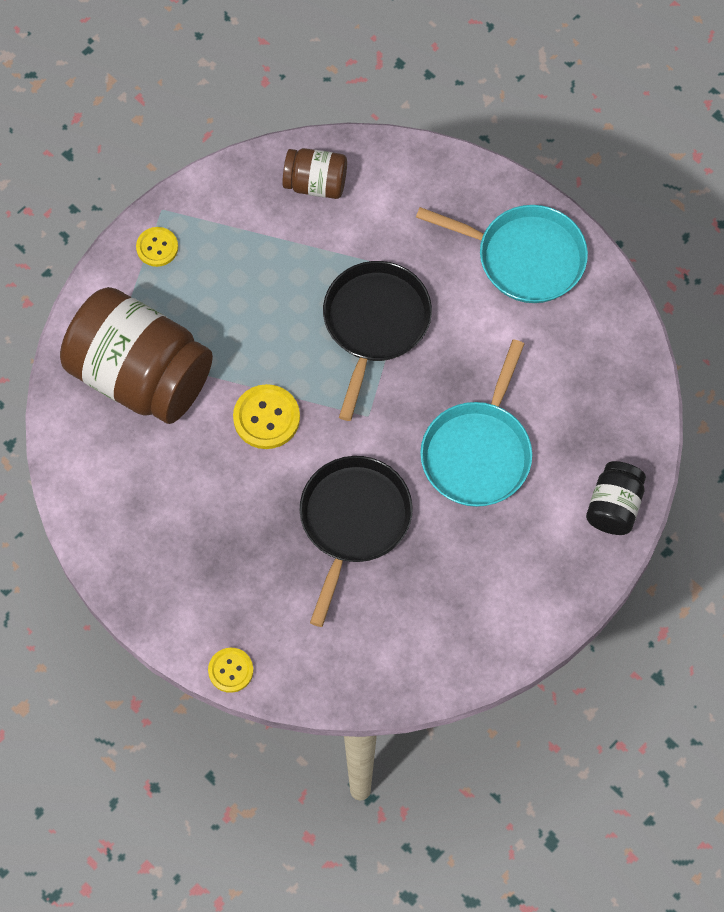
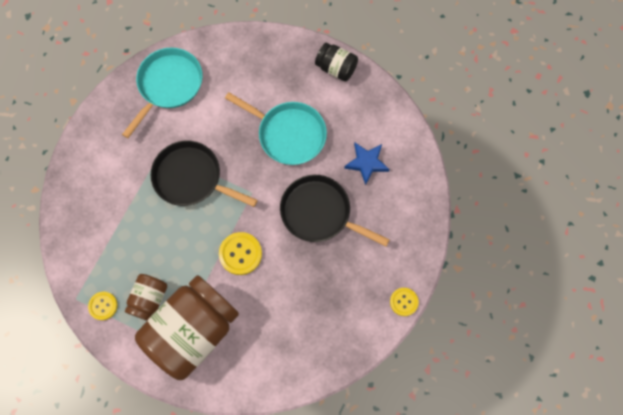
camera: 80 degrees left, 5 degrees up
(315, 183) = (84, 197): brown jar -> brown jar (149, 299)
(452, 581) = (366, 163): none -> blue star

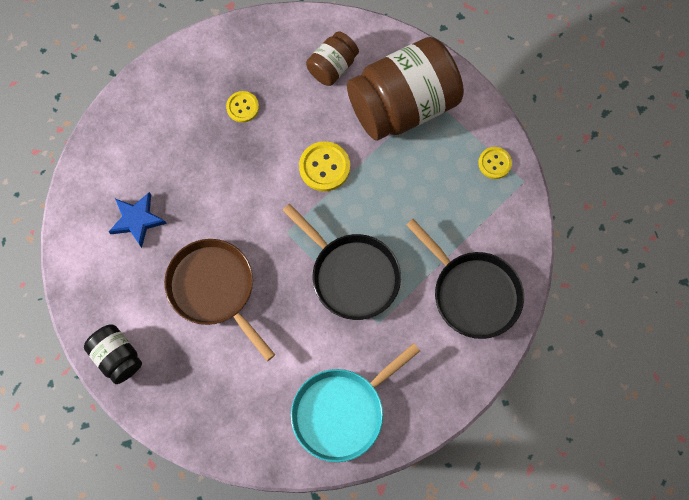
camera: 160 degrees left, 0 degrees up
(149, 299) = (441, 153): brown jar -> brown jar (332, 67)
(289, 134) = (214, 289): turquoise pan -> brown pan
(319, 213) = (218, 182): black pan -> black pan (473, 293)
(404, 302) = (169, 59): yellow button -> yellow button (242, 107)

